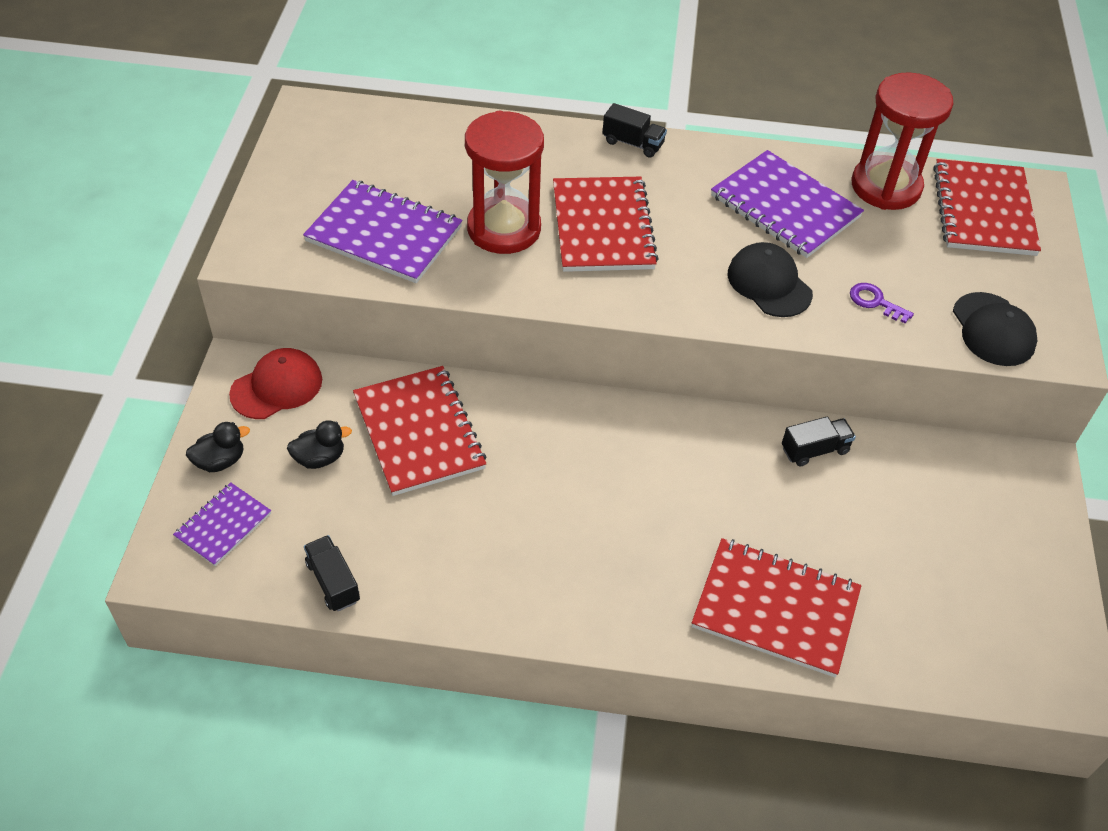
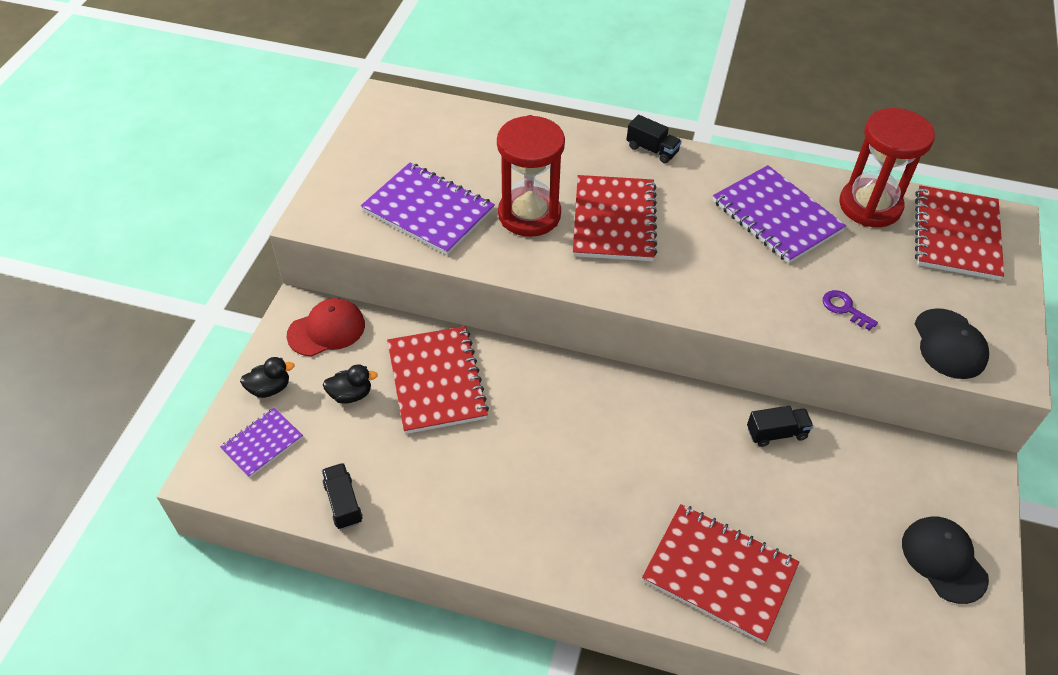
camera: 10 degrees right, 0 degrees up
(769, 283) = (751, 283): black cap -> black cap (943, 560)

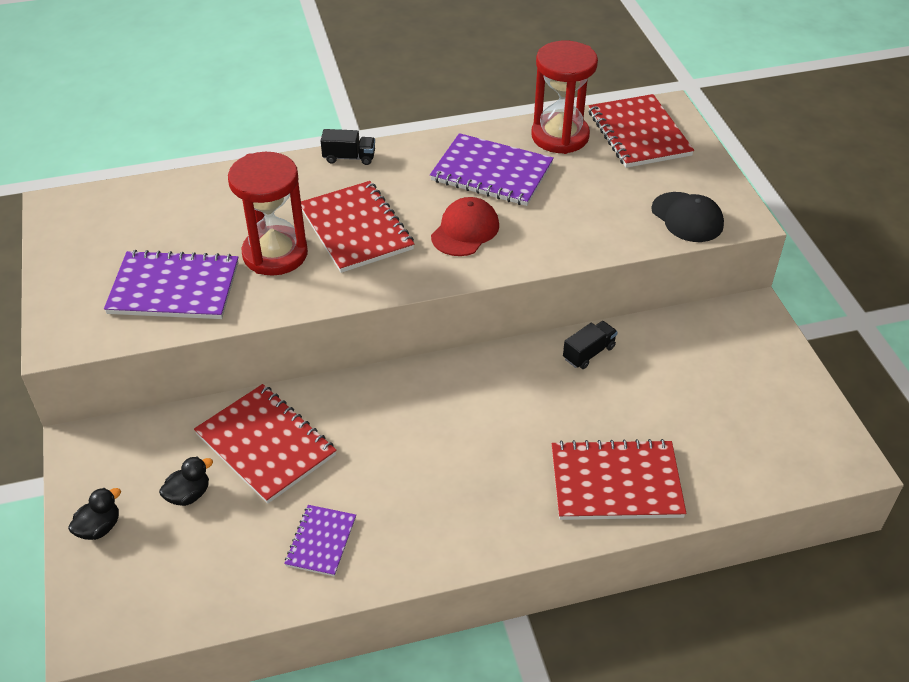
camera: 30 degrees left, 5 degrees down
(262, 443) = (127, 580): purple notebook -> purple notebook (321, 541)
(326, 330) = (122, 449): red cap -> red cap (465, 230)
(343, 503) = (248, 592): black truck -> none
(844, 308) = (593, 223): purple key -> none
(943, 560) = (771, 389): black cap -> none

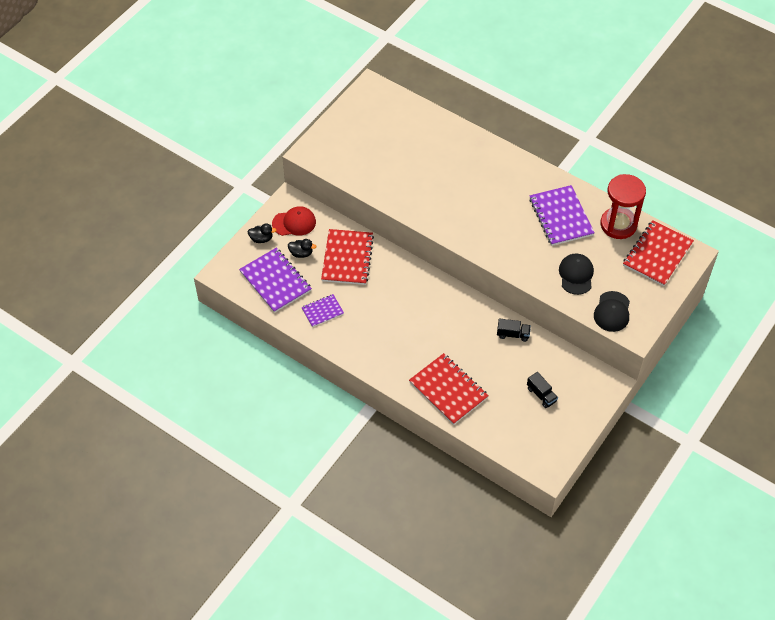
camera: 50 degrees right, 10 degrees up
(174, 288) = (370, 164): purple notebook -> purple notebook (275, 281)
(275, 254) = (423, 180): red hourglass -> none
(349, 157) = (511, 157): black truck -> black truck (541, 395)
(356, 229) = (468, 195): red notebook -> none
(465, 230) = (510, 234): red cap -> red cap (294, 223)
(596, 213) = (576, 275): none -> black cap

